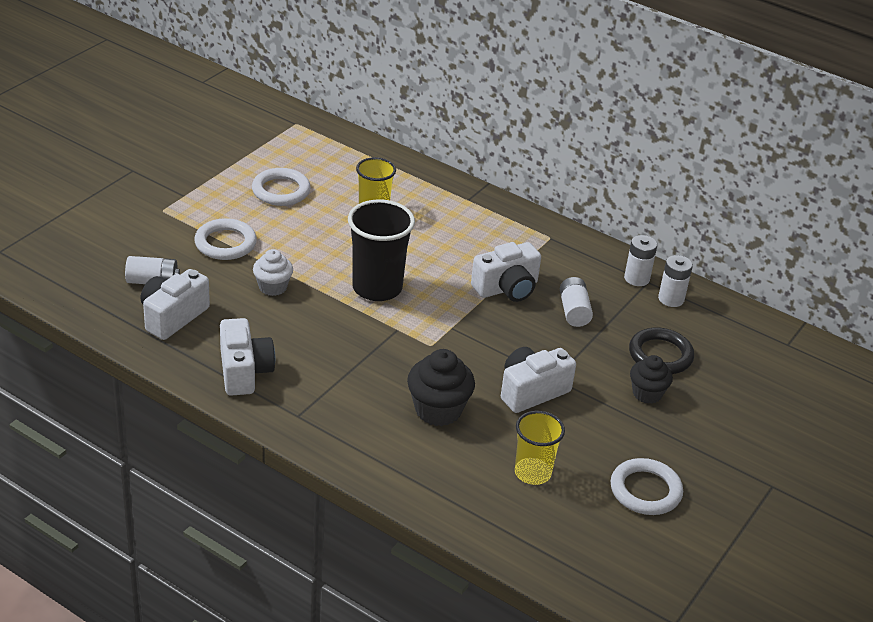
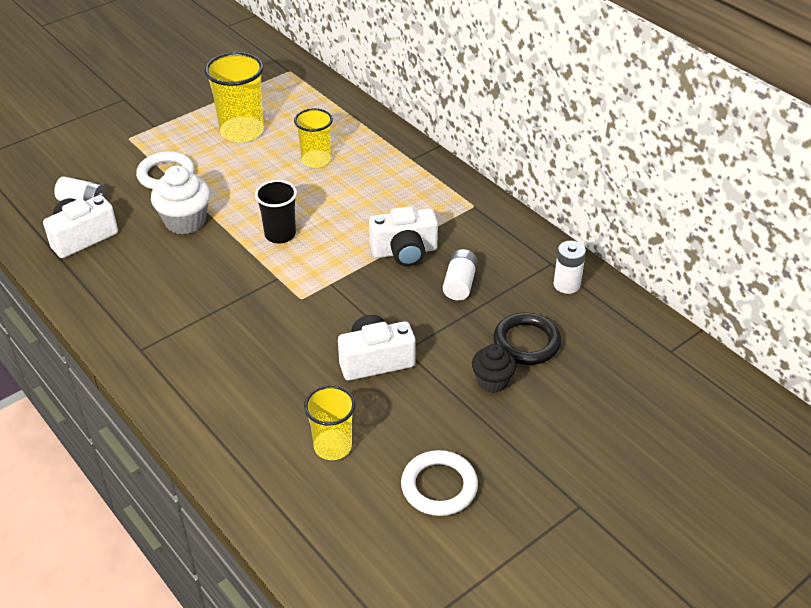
camera: 20 degrees right, 5 degrees up
(244, 371) = (115, 299): white camera -> none
(273, 287) = (185, 221): white cupcake -> white cupcake, size x1.54
(281, 191) = (242, 131): white ring -> yellow cup
(377, 288) = (280, 234): black cup -> black cup, size x0.65
(438, 410) = (273, 365): black cupcake -> none
(636, 278) = (541, 258): white battery -> none

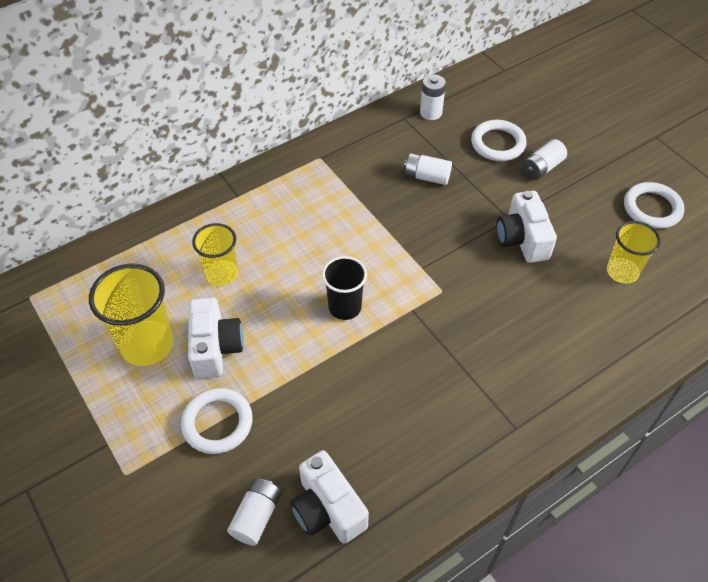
camera: 85 degrees left, 10 degrees up
(185, 221) = (311, 397): white cupcake -> none
(404, 251) = (380, 211): white camera -> white camera (215, 348)
(492, 381) = (542, 168): black cupcake -> white battery
(526, 342) = (498, 144): black ring -> white ring

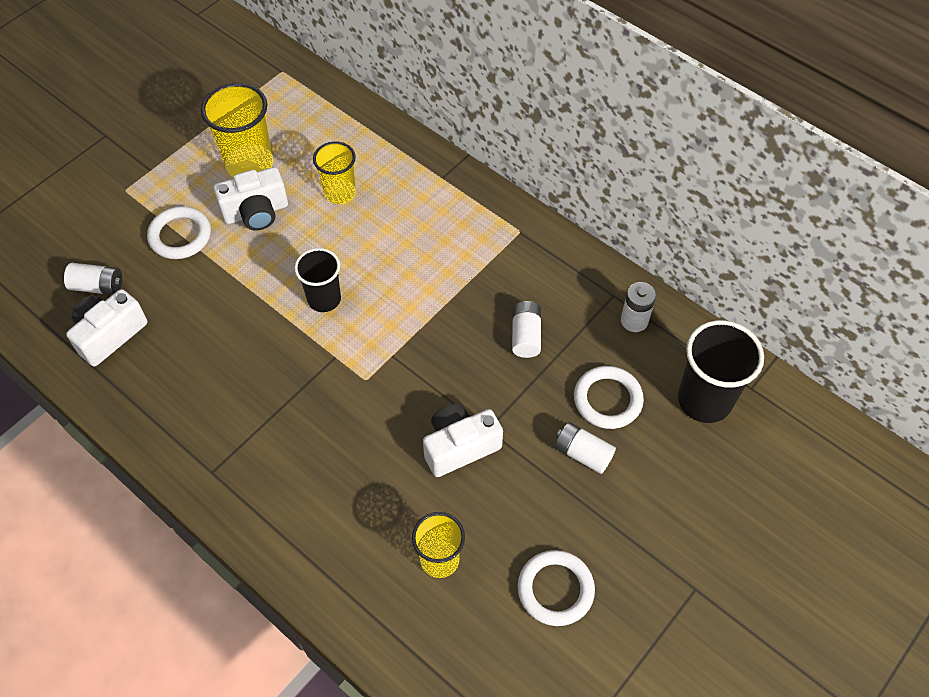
camera: 75 degrees right, 5 degrees up
(509, 94) = (704, 400): none -> black cup

